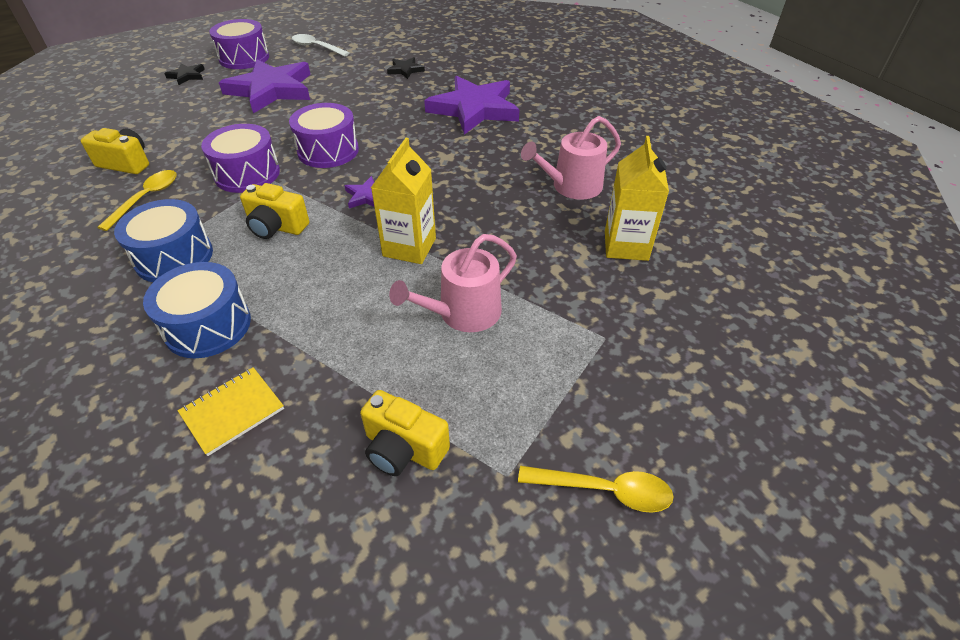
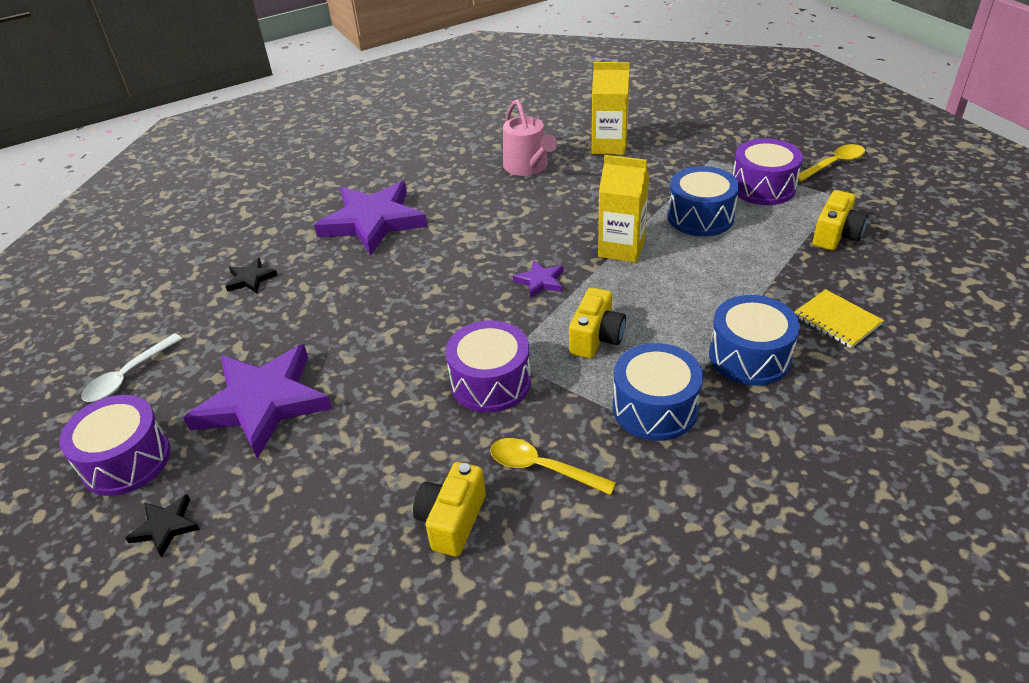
camera: 85 degrees left, 5 degrees down
(328, 151) = (446, 321): purple drum -> purple drum (763, 187)
(463, 313) = (700, 217): pink watering can -> blue drum
(604, 490) = (833, 164): yellow spoon -> yellow spoon turned 45 degrees clockwise

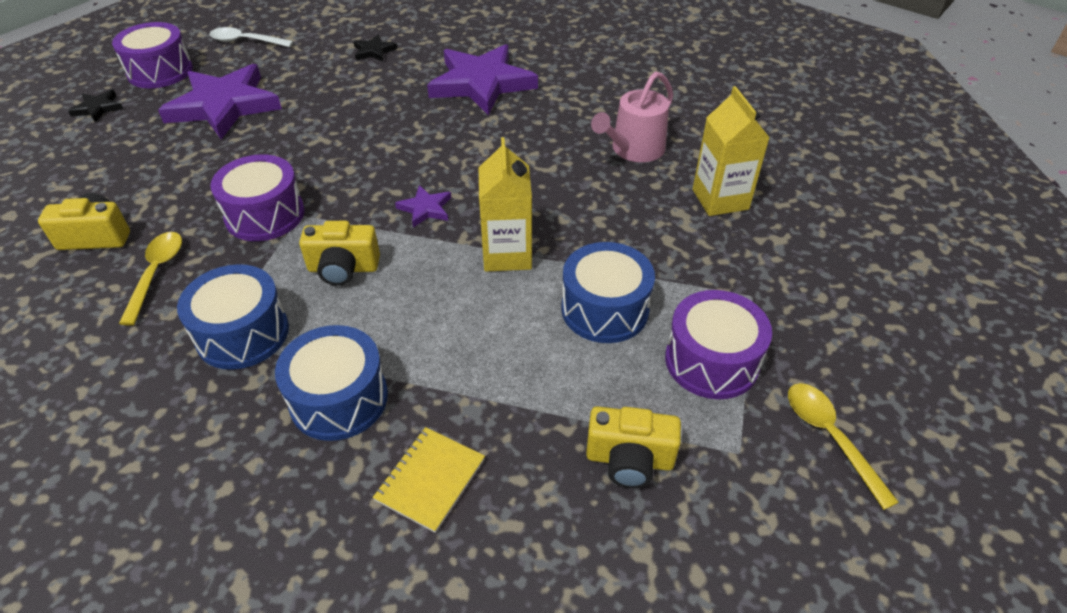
camera: 65 degrees right, 5 degrees up
(833, 164) = (830, 437): yellow spoon -> yellow spoon turned 150 degrees counterclockwise

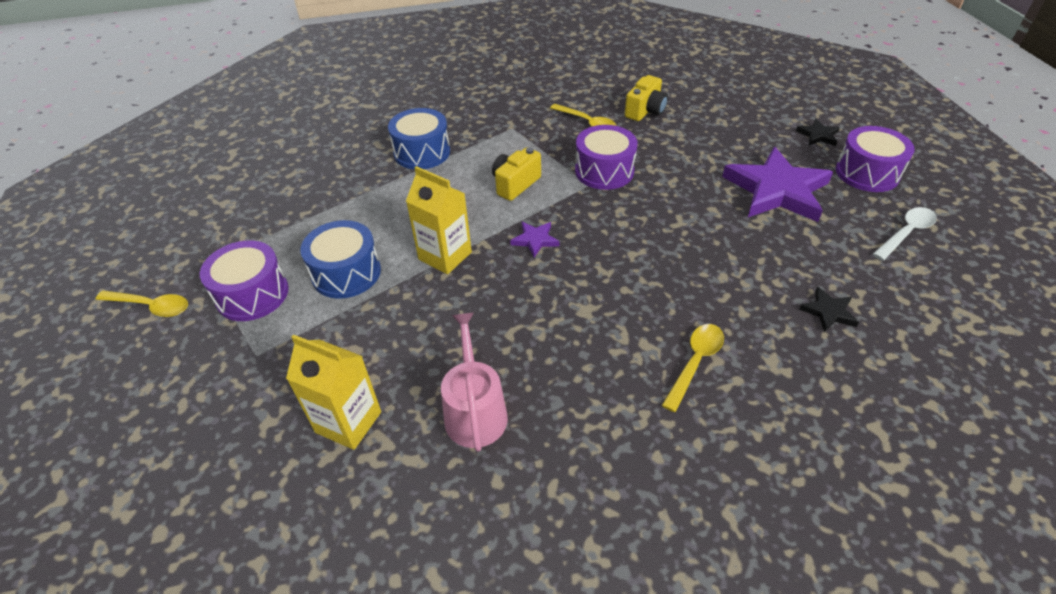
camera: 130 degrees right, 0 degrees up
(242, 333) = (504, 137): blue drum -> none
(430, 480) = (343, 161): yellow notebook -> none
(481, 83) = (695, 363): purple star -> yellow spoon
(629, 460) = (259, 224): yellow camera -> none

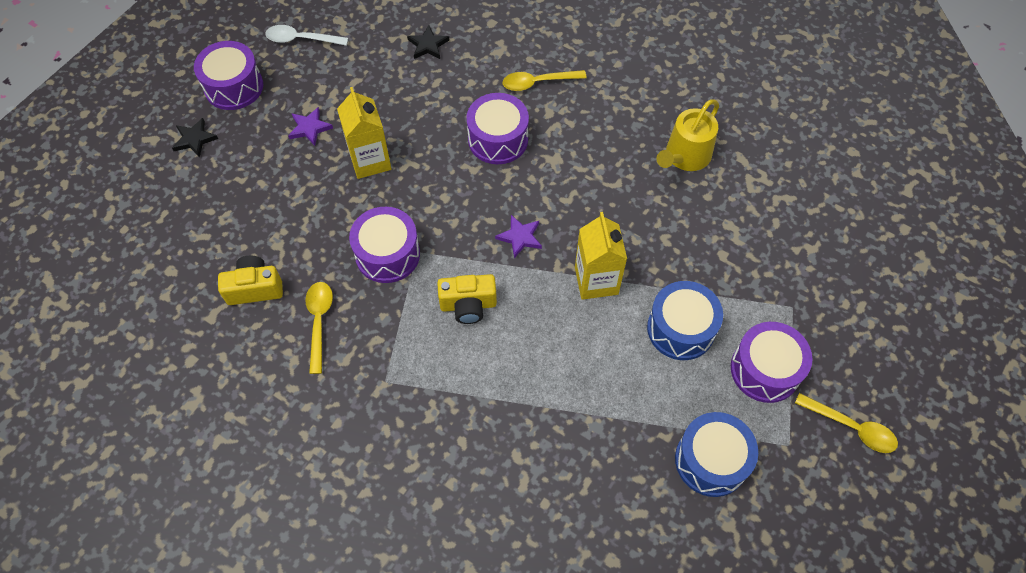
camera: 135 degrees left, 15 degrees up
(151, 306) = (851, 427): yellow spoon -> yellow spoon turned 150 degrees clockwise
(348, 422) = (762, 208): yellow carton -> yellow carton (370, 161)
(422, 152) = (497, 425): blue drum -> blue drum (711, 460)
(475, 411) = (685, 156): pink watering can -> yellow watering can
(650, 288) = (498, 139): none -> purple drum
(777, 190) = (309, 128): purple star -> purple star, size x0.43

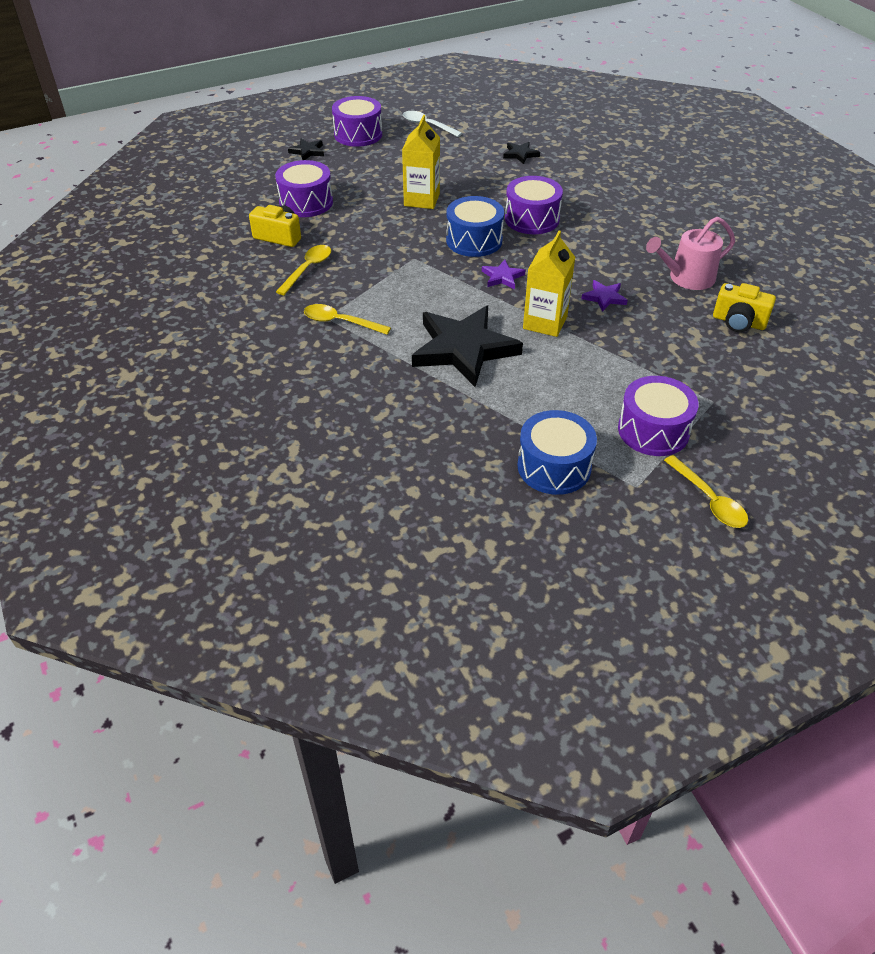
camera: 30 degrees right, 15 degrees down
(309, 128) = (393, 170): purple star -> purple star (604, 297)
(387, 254) = (390, 251): purple drum -> purple drum (306, 202)
(468, 305) = (427, 299): yellow camera -> yellow camera (738, 322)
(538, 83) = (592, 199): yellow spoon -> yellow spoon (340, 322)
(544, 355) = (464, 349): none -> black star
(680, 329) = (595, 376): blue drum -> blue drum (474, 240)
(685, 156) = (686, 278): yellow watering can -> pink watering can

